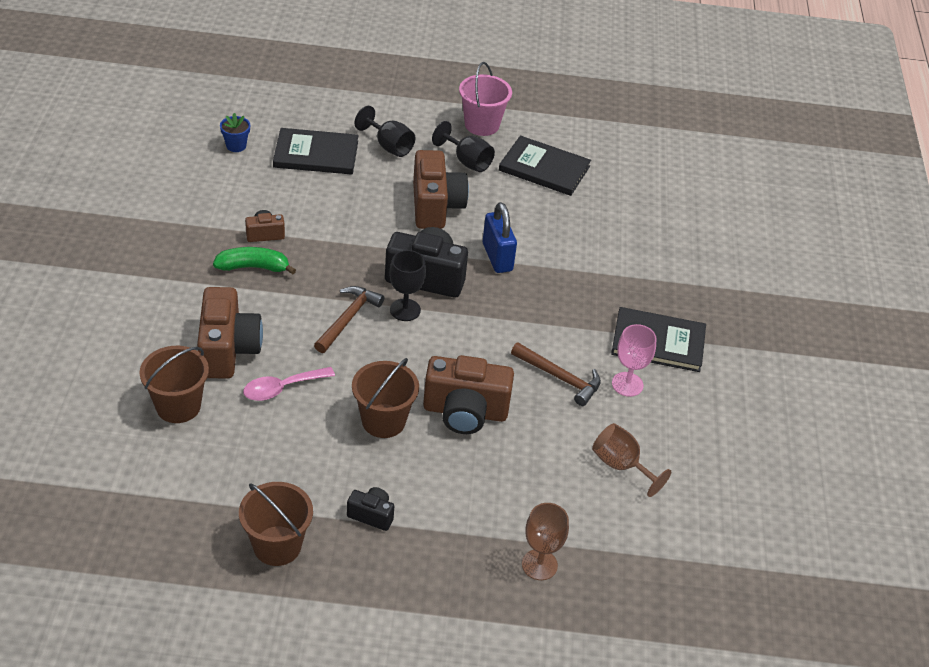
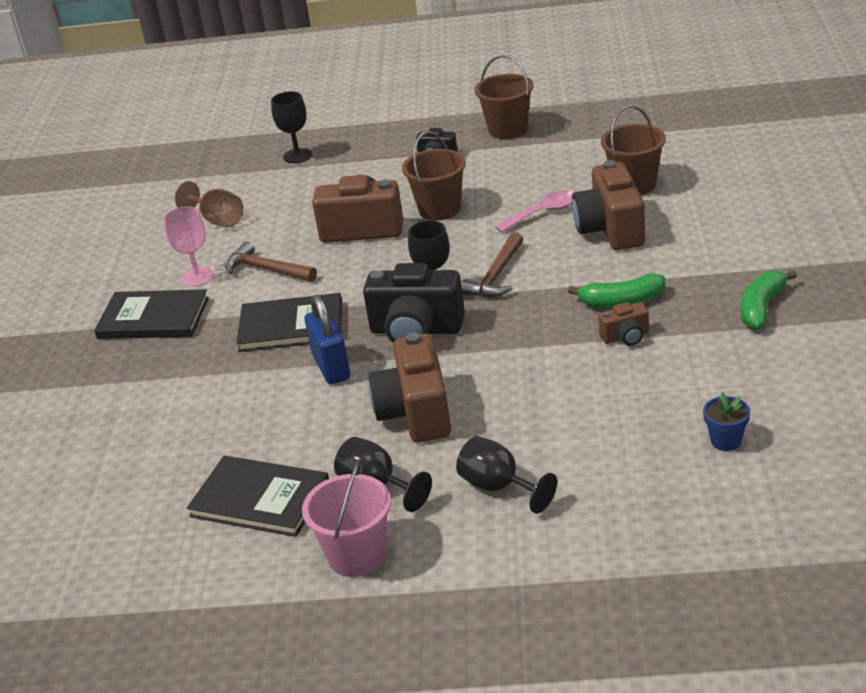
camera: 175 degrees left, 10 degrees down
(150, 237) = (761, 308): none -> green banana
(316, 154) = (603, 452): black book -> black book (291, 326)
(539, 565) = (297, 156): brown goblet -> black goblet

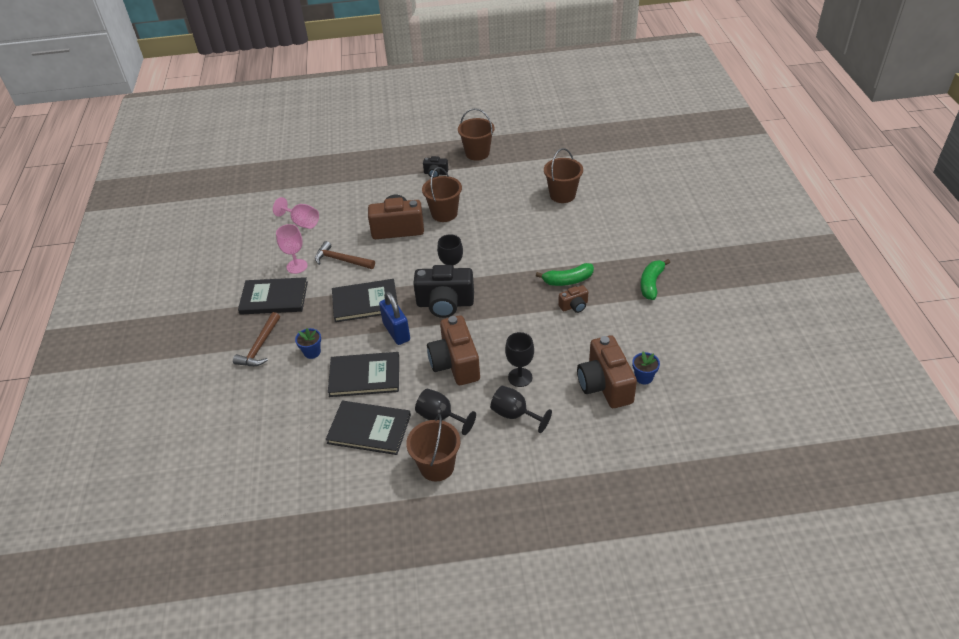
camera: 10 degrees left, 10 degrees up
(194, 391) = (312, 352): none -> blue flower pot
(217, 220) = (302, 222): brown goblet -> pink goblet
(268, 426) = (364, 376): none -> black book
(297, 156) = (345, 173): black goblet -> black goblet (520, 377)
(357, 556) = (437, 466): pink bucket -> brown bucket
(496, 276) = (488, 263): brown hammer -> brown hammer (260, 346)
(543, 213) = (510, 216): pink spoon -> none
(611, 229) = (553, 228): brown camera -> brown camera (605, 385)

